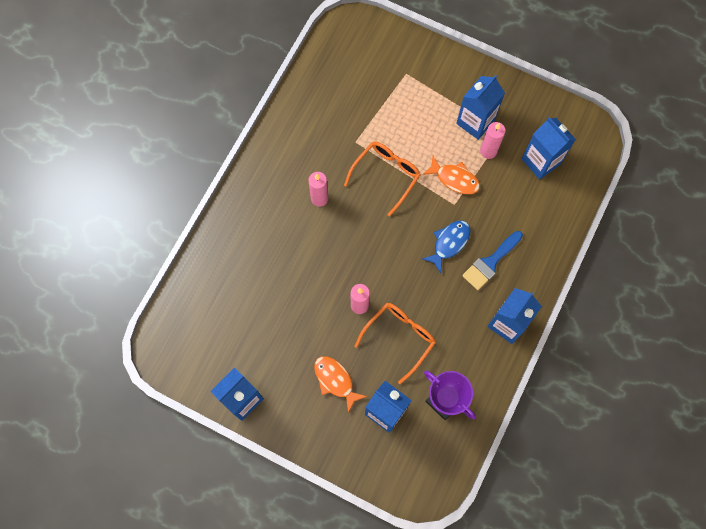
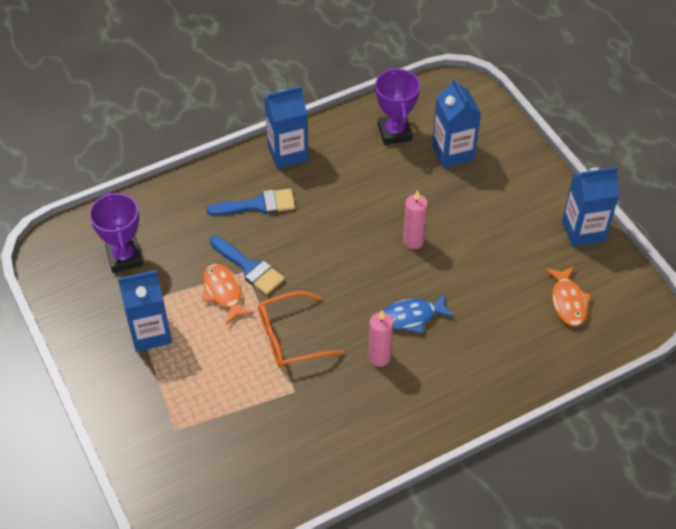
camera: 145 degrees left, 20 degrees down
(335, 380) = (482, 197): orange fish -> orange fish (568, 301)
(399, 338) = (396, 196): orange glasses -> none
(449, 243) = (282, 242): blue fish -> blue fish (412, 317)
(454, 208) = (249, 267): none -> blue brush
(488, 151) = (165, 297): pink candle -> none
(541, 161) = (124, 257): blue carton -> purple trophy

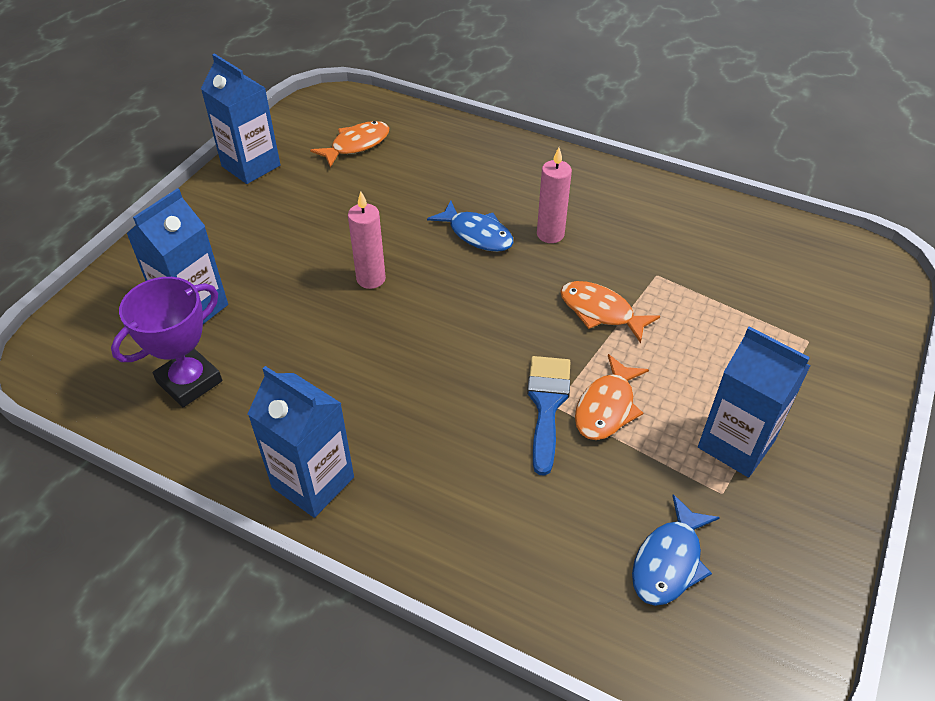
camera: 125 degrees left, 5 degrees down
(124, 257) = (669, 561): purple trophy -> blue fish
(258, 205) = (438, 459): blue brush -> none
(290, 337) = (600, 312): orange glasses -> orange fish

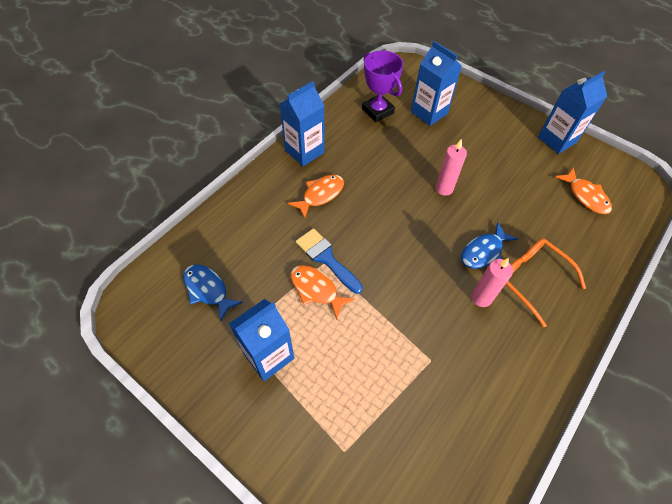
camera: 100 degrees right, 10 degrees up
(505, 193) = (531, 279): none -> orange glasses
(547, 405) = (326, 258): blue brush -> blue brush turned 150 degrees counterclockwise
(600, 312) = (397, 309): orange fish -> orange fish (320, 195)

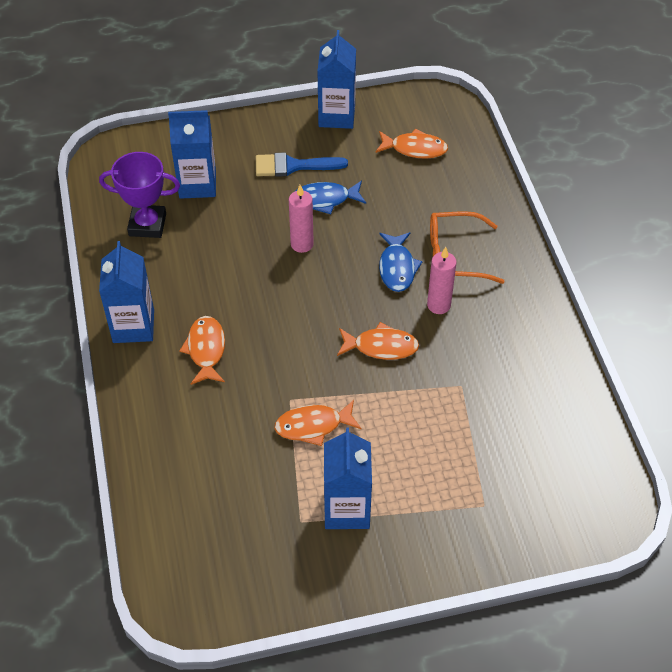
camera: 50 degrees left, 5 degrees down
(208, 290) = (226, 520): blue fish -> blue fish (325, 200)
(326, 258) = (286, 395): blue brush -> blue brush (293, 166)
(413, 286) = (381, 346): none -> orange fish

